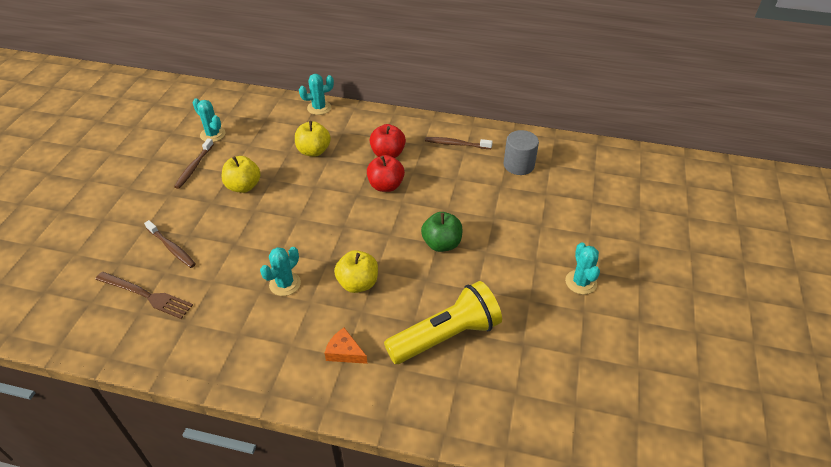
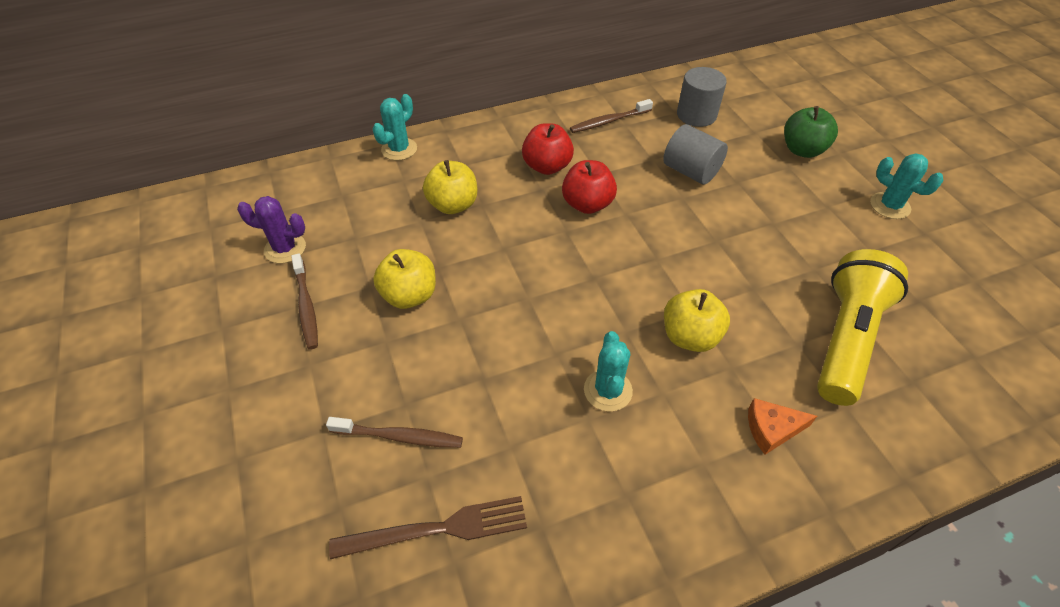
camera: 35 degrees left, 5 degrees up
(213, 134) = (285, 248): turquoise cactus -> purple cactus
(441, 244) = (722, 239): green apple -> green apple (802, 150)
(471, 197) = (690, 171): none -> grey cylinder

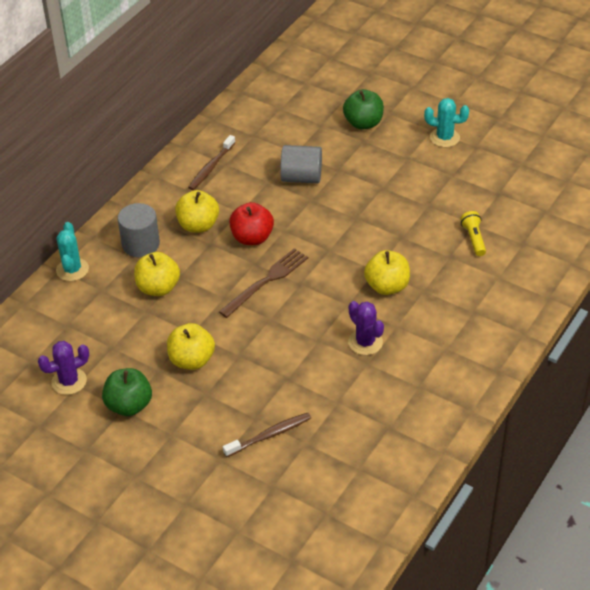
camera: 35 degrees left, 5 degrees down
(306, 306) = (129, 405): brown toothbrush -> green apple
(437, 529) = (336, 461): brown fork -> brown fork (266, 281)
(547, 166) = (198, 225): red apple -> yellow apple
(608, 390) = (365, 342): turquoise cactus -> purple cactus
(696, 115) = (270, 130): grey cylinder -> grey cylinder (140, 244)
(772, 429) = (468, 311): orange cheese -> none
(846, 339) = (473, 239): yellow flashlight -> yellow flashlight, size x0.43

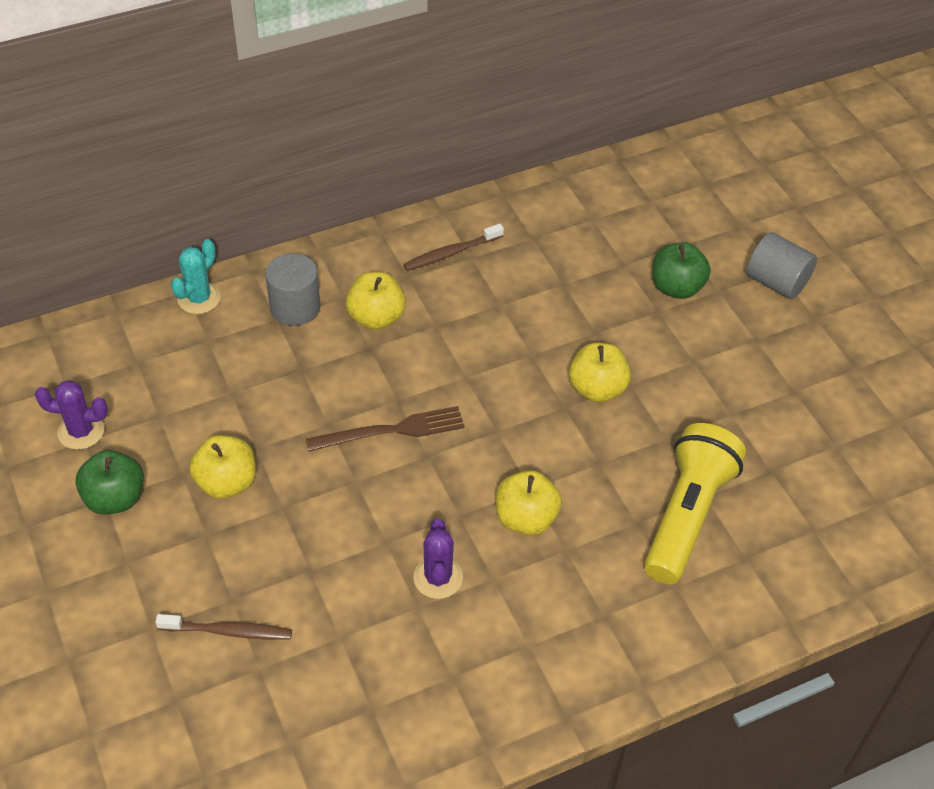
camera: 30 degrees right, 5 degrees up
(158, 288) = (268, 371): yellow apple -> yellow apple (597, 389)
(252, 238) = (422, 366): red apple -> none
(301, 177) = (543, 320): grey cylinder -> grey cylinder (776, 282)
(444, 138) = (763, 358): turquoise cactus -> none
(473, 239) = (687, 515): yellow flashlight -> yellow flashlight, size x2.30

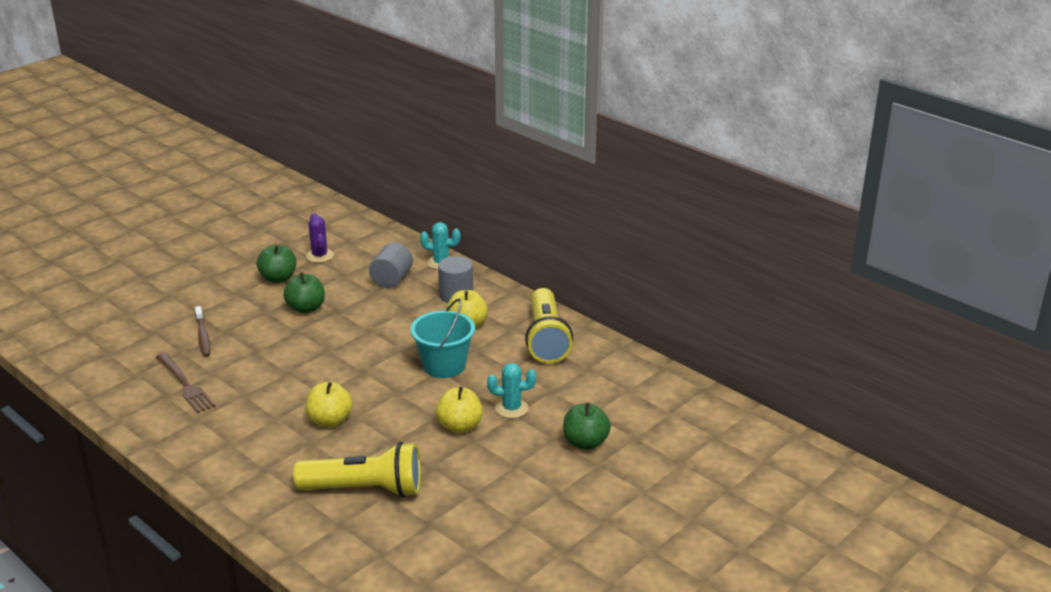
camera: 70 degrees right, 20 degrees down
(226, 482) = (306, 308): yellow apple -> green apple
(391, 431) = (375, 353): brown fork -> brown fork (185, 384)
(438, 578) = (268, 397): purple cactus -> none
(451, 253) = (546, 339): brown toothbrush -> yellow flashlight
(458, 367) = (444, 365): none -> turquoise bucket
(582, 330) = (511, 408): none -> turquoise cactus
(776, 282) = (629, 492): grey cylinder -> grey cylinder (392, 279)

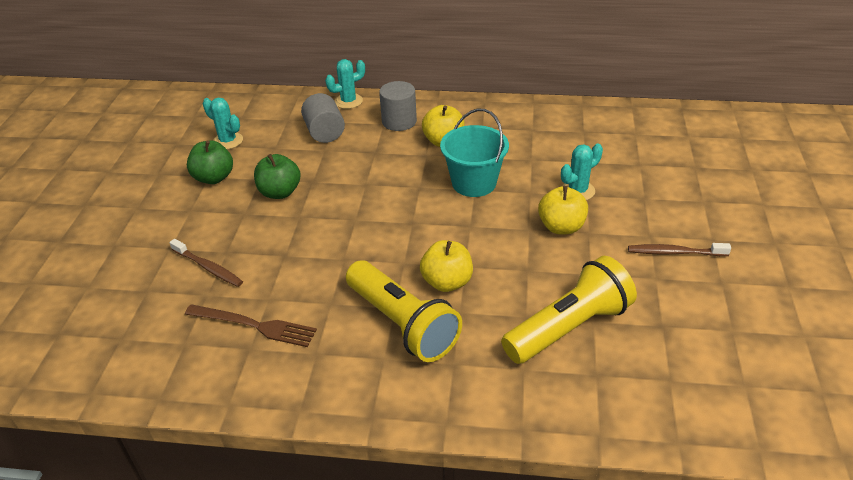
camera: 35 degrees left, 10 degrees up
(319, 256) = (228, 141): purple cactus -> turquoise cactus
(514, 486) = (675, 252): none -> brown toothbrush
(546, 339) = (521, 124): yellow flashlight -> yellow flashlight (402, 324)
(585, 443) = (670, 189): green apple -> none

